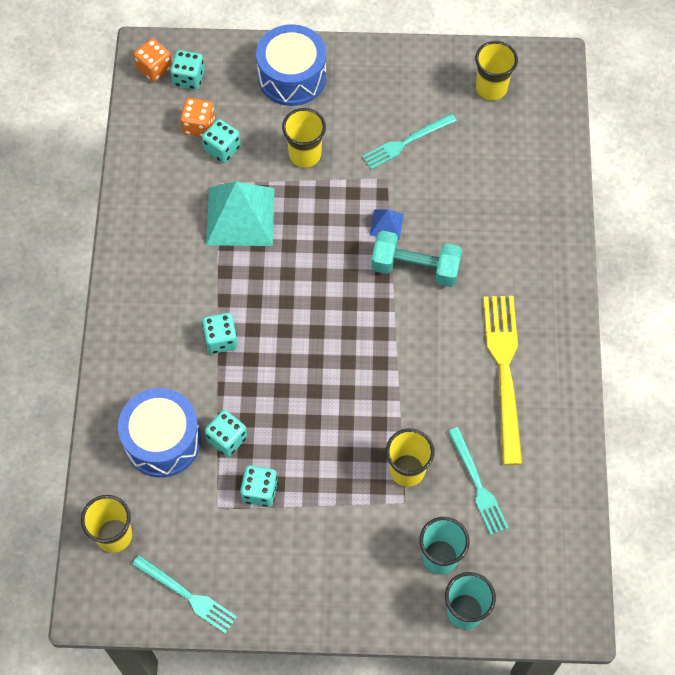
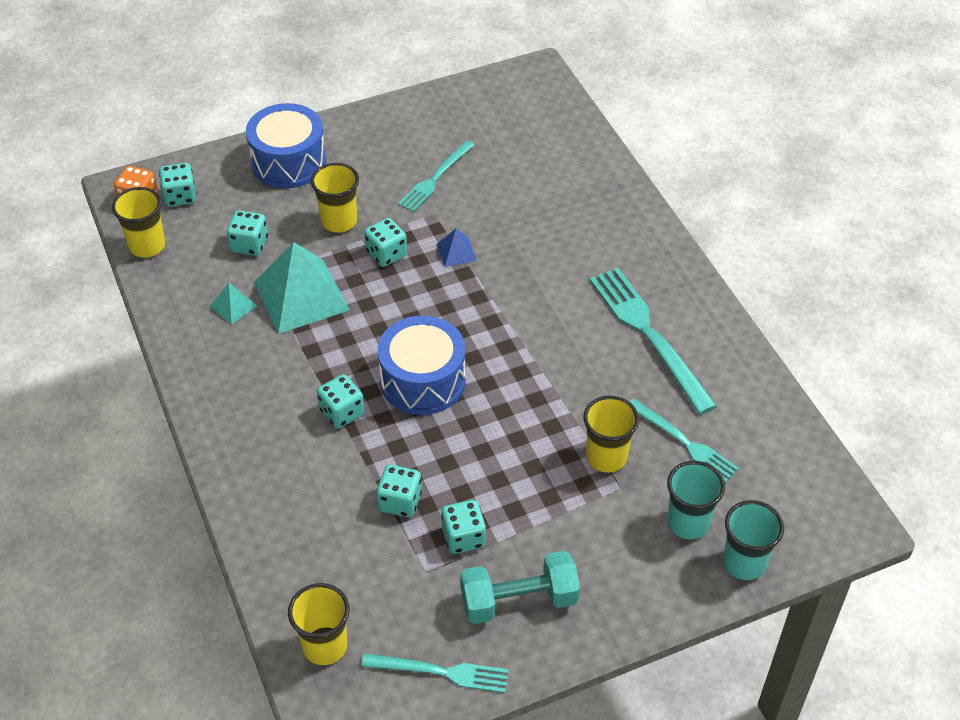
camera: 25 degrees left, 15 degrees down
(162, 440) = (329, 531): blue drum -> blue drum (422, 380)
(183, 204) = (233, 306): none -> turquoise pyramid
(199, 126) = (213, 233): orange dice -> none
(328, 203) = (386, 254): none -> turquoise dice
(415, 268) = (507, 278): turquoise dumbbell -> turquoise dumbbell (519, 600)
(491, 88) = (491, 110): yellow cup -> yellow cup (147, 246)
(504, 371) = (648, 334): yellow fork -> turquoise fork

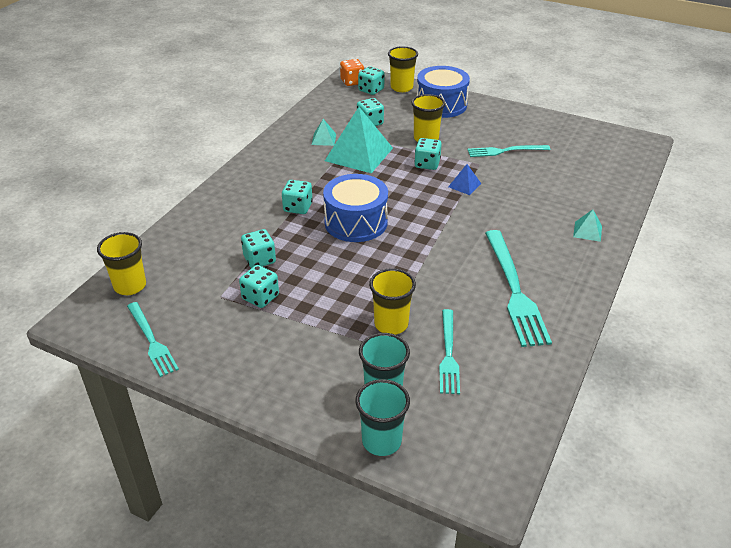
camera: 50 degrees right, 10 degrees down
(147, 246) = (327, 98): yellow cup -> yellow cup (401, 87)
(519, 600) = (236, 345): turquoise dumbbell -> none
(622, 220) = (587, 231): none -> turquoise pyramid
(648, 334) = (514, 290): turquoise fork -> turquoise fork turned 150 degrees clockwise

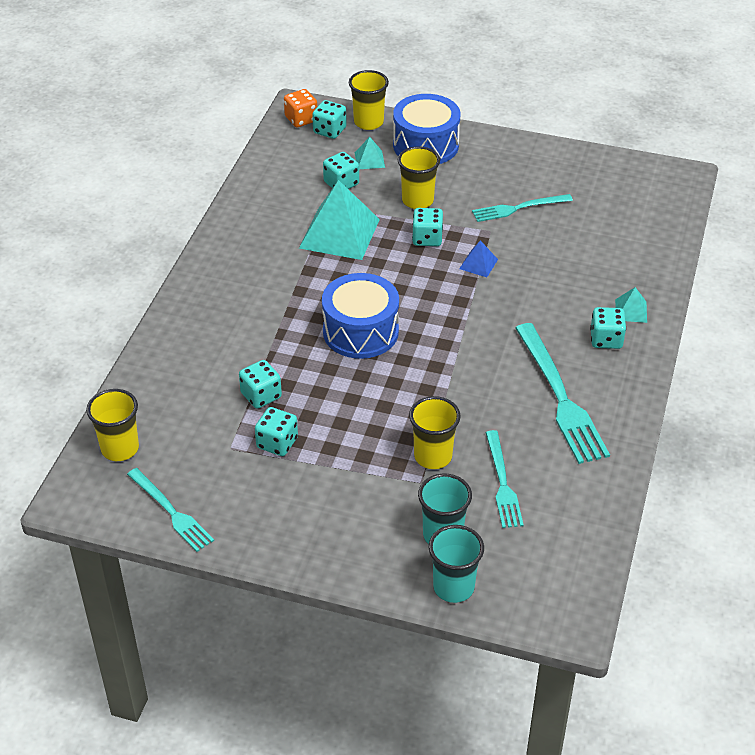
camera: 10 degrees left, 5 degrees up
(298, 207) = (285, 319): turquoise dice -> turquoise dice (606, 339)
(324, 139) = (289, 215): turquoise pyramid -> turquoise pyramid (369, 160)

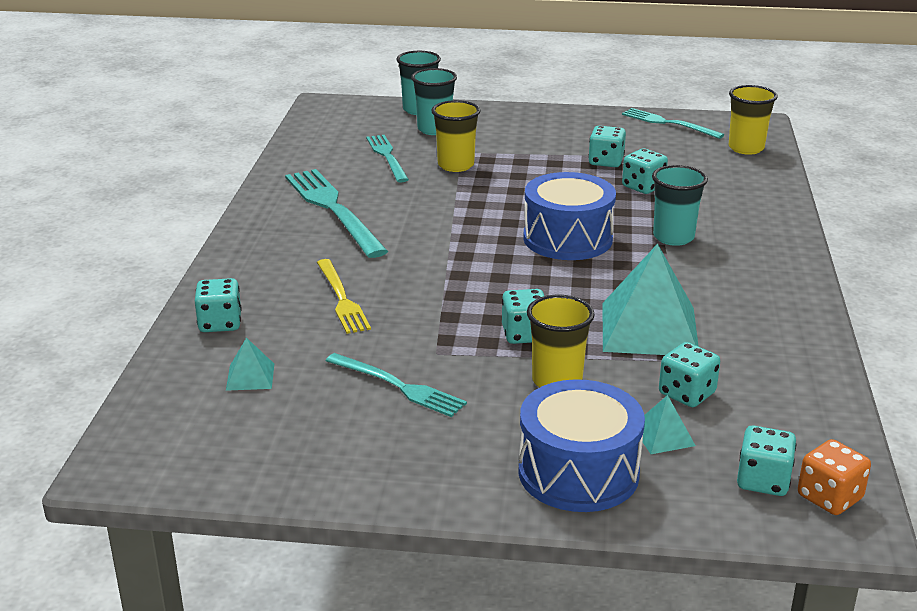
camera: 170 degrees right, 15 degrees down
(271, 322) = (673, 237): none -> turquoise cup
(368, 122) = (702, 506): yellow cup -> none
(478, 264) = (445, 313): blue pyramid -> none
(518, 208) = (398, 386): turquoise fork -> turquoise fork turned 60 degrees clockwise
(553, 286) = (341, 299): none -> yellow fork
(606, 339) = (278, 256): turquoise dice -> turquoise dice (220, 323)
(631, 310) = (243, 284): turquoise pyramid -> turquoise pyramid (250, 376)

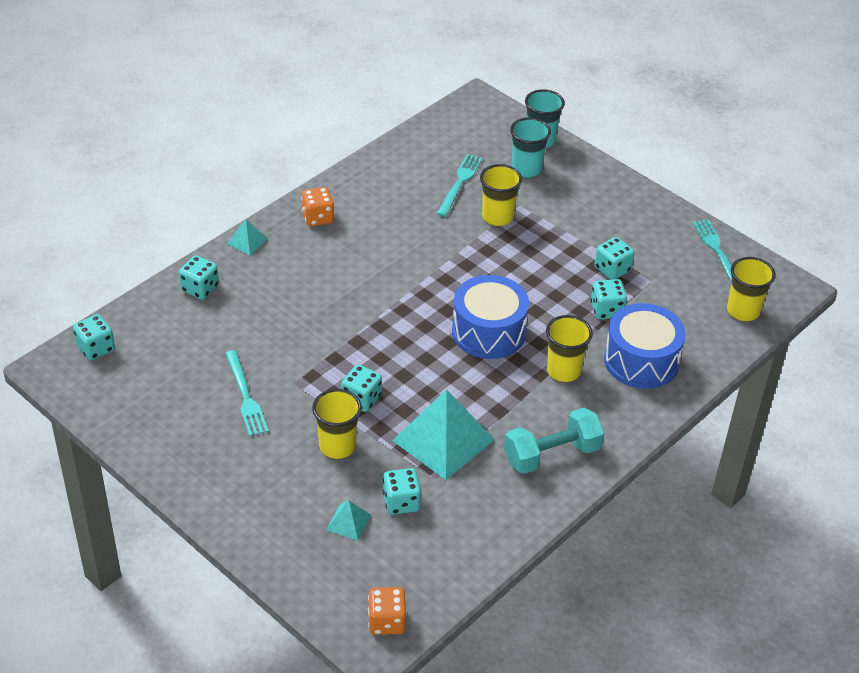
camera: 35 degrees right, 15 degrees up
(250, 376) = (175, 341): turquoise pyramid -> turquoise pyramid (247, 241)
(279, 225) = (318, 217): none -> orange dice
(333, 209) = (366, 220): turquoise fork -> none
(341, 299) = (287, 306): yellow fork -> none
(578, 472) = (272, 516): blue drum -> blue drum (641, 361)
(673, 237) = (563, 371): turquoise cup -> yellow cup
(758, 295) = (552, 454): none -> turquoise dumbbell
(763, 481) = (364, 587): turquoise dice -> turquoise dice (96, 348)

